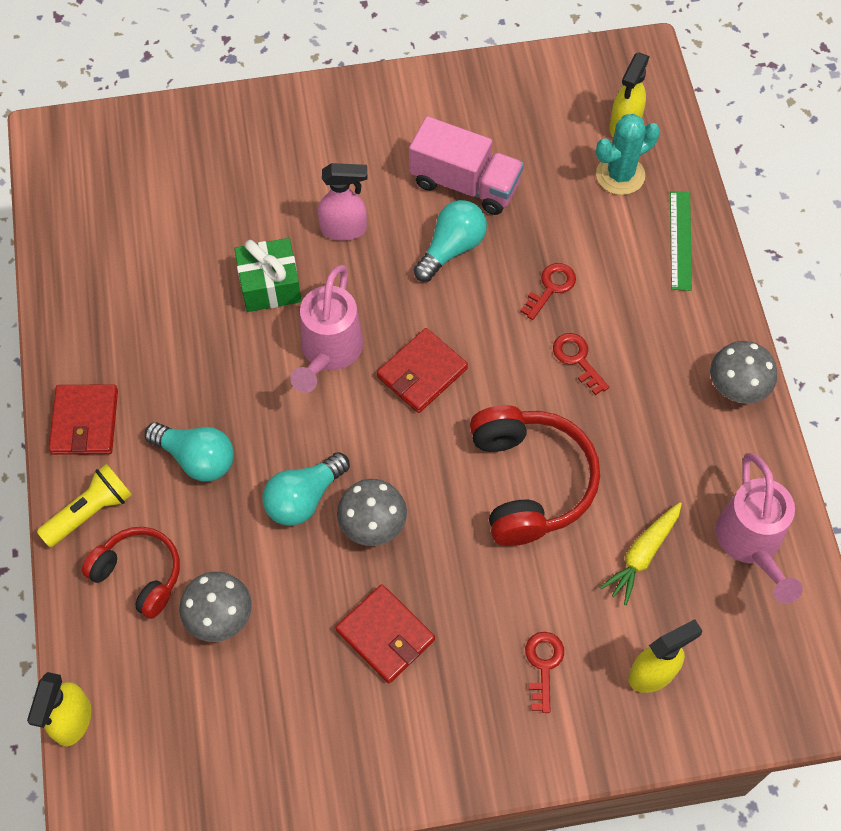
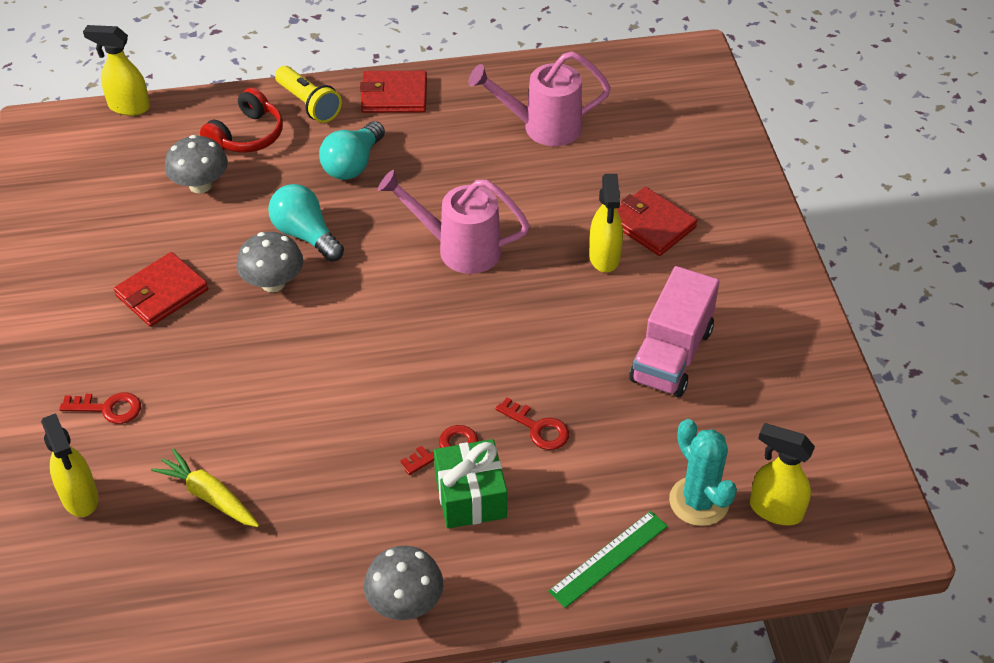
camera: 90 degrees right, 15 degrees down
(270, 285) = (535, 205): green gift -> green gift (470, 497)
(344, 229) = (604, 257): pink spray bottle -> yellow spray bottle
(422, 373) = (434, 318): red wallet -> red wallet (651, 225)
(452, 248) = (585, 343): turquoise light bulb -> none
(529, 482) = (304, 403): red headphones -> none
(680, 240) = (608, 558): green ruler -> green ruler turned 45 degrees counterclockwise
(751, 543) = (207, 599): pink watering can -> pink watering can (543, 127)

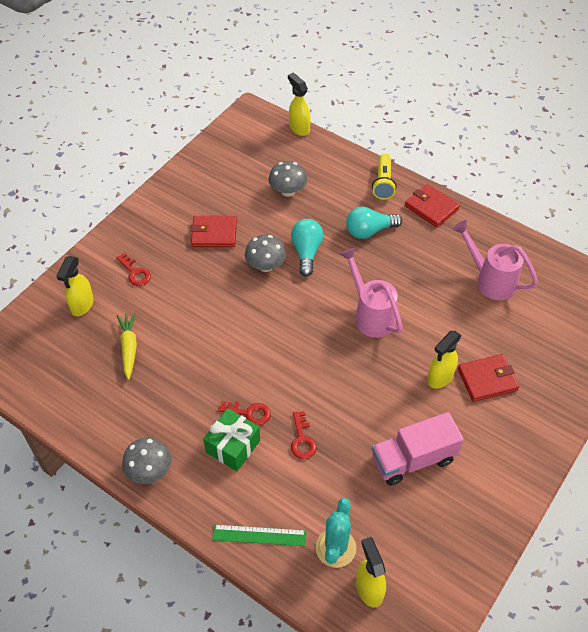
camera: 45 degrees right, 5 degrees up
(247, 135) = (336, 180): red headphones -> none
(651, 225) = (487, 379): red wallet -> red wallet turned 75 degrees clockwise

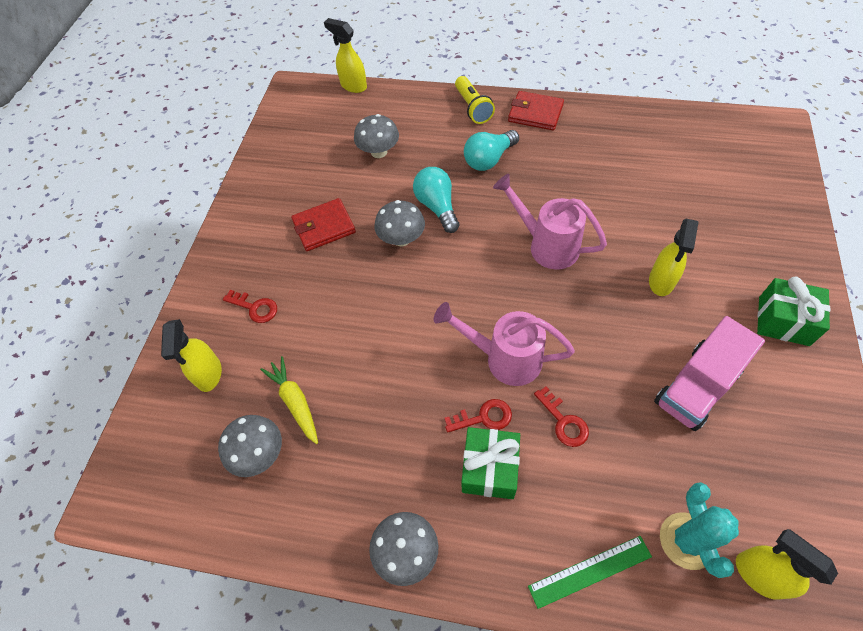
camera: 20 degrees left, 5 degrees up
(89, 370) = (259, 454): none -> grey mushroom
(487, 379) = (708, 263): red wallet -> none
(490, 280) = (641, 161): pink watering can -> pink watering can (505, 359)
(513, 444) = (783, 321): none -> green gift

